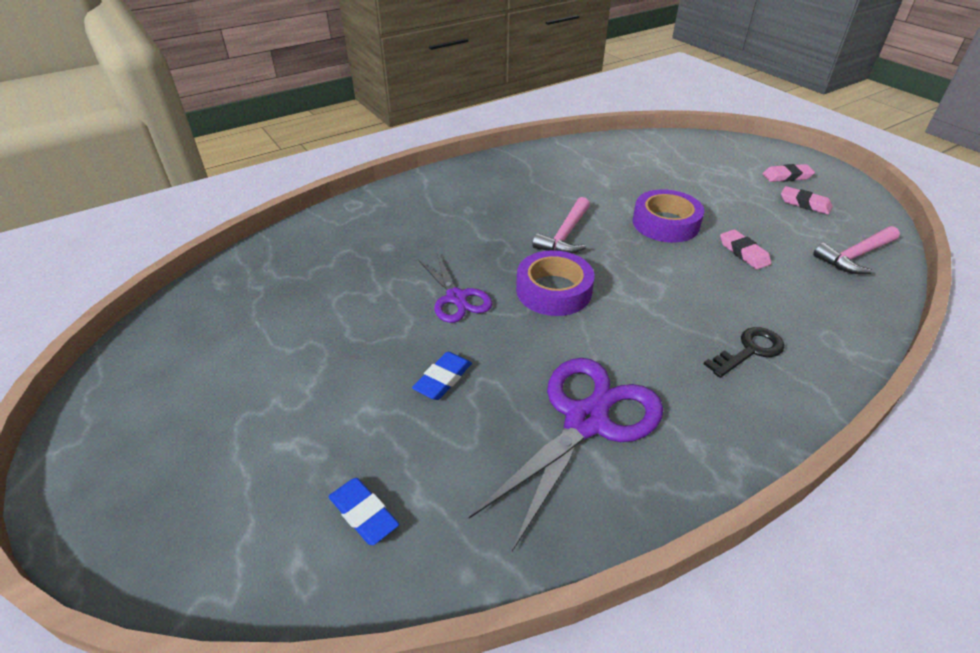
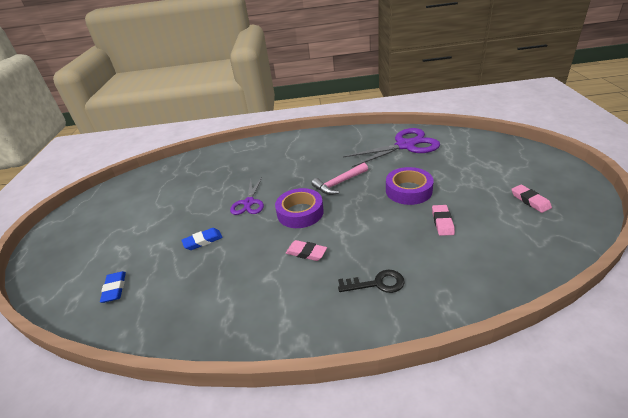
camera: 35 degrees right, 5 degrees down
(586, 421) = (244, 287): purple scissors -> purple scissors (405, 145)
(787, 176) = (537, 178): pink eraser -> pink eraser (306, 253)
(855, 256) = (530, 247): pink hammer -> none

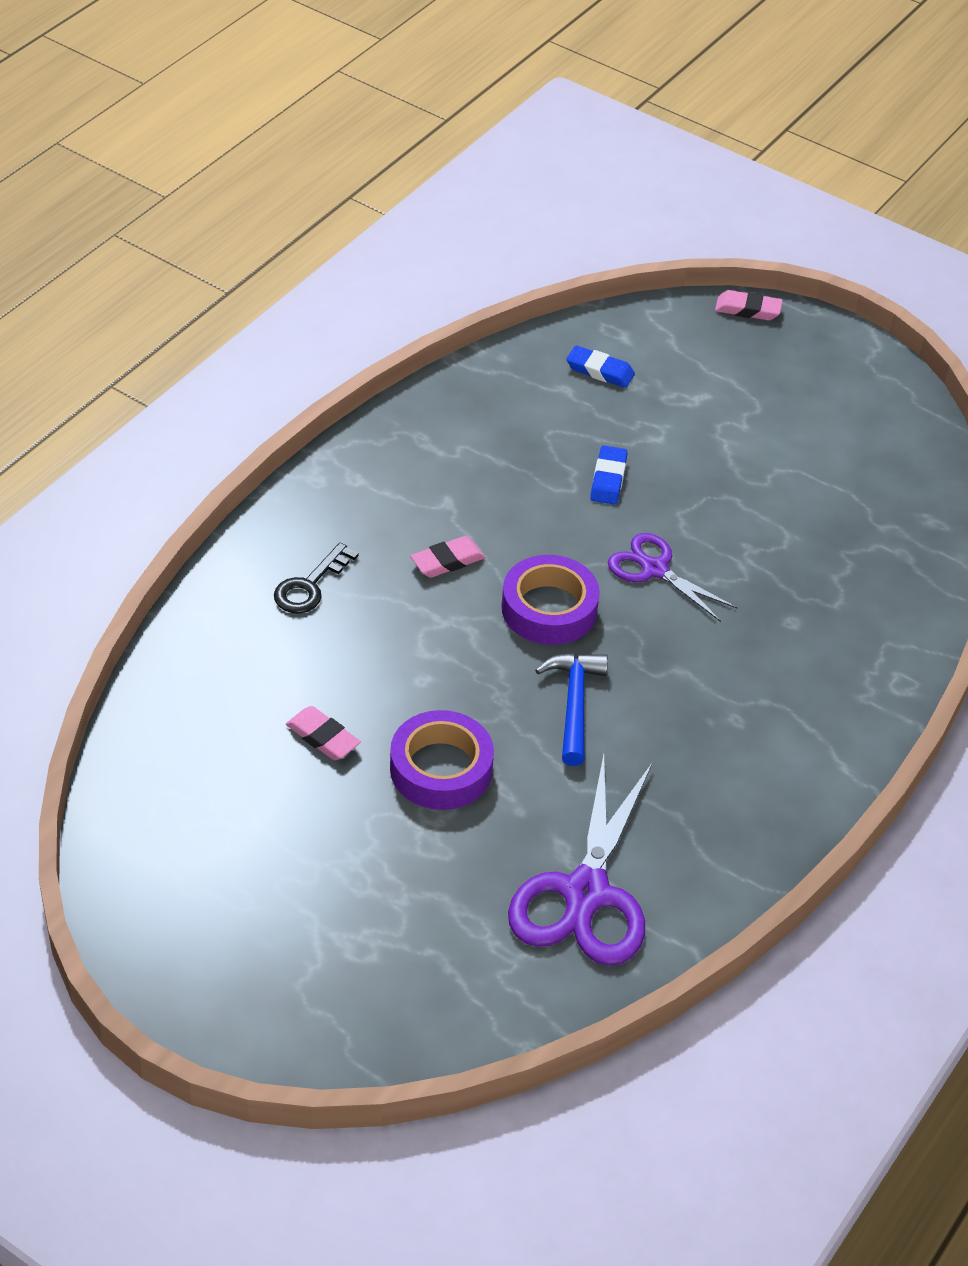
camera: 120 degrees right, 10 degrees up
(339, 183) = (574, 705): pink hammer -> blue hammer
(530, 200) = (228, 879): pink eraser -> pink eraser (748, 309)

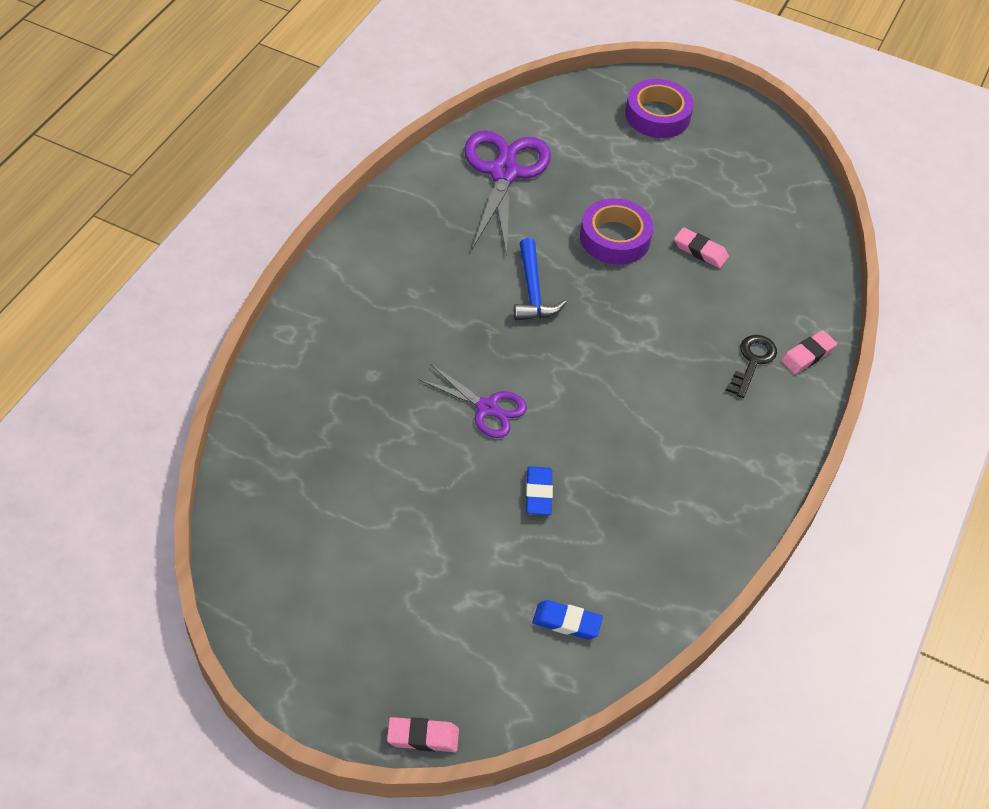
camera: 170 degrees right, 5 degrees up
(447, 561) = (654, 395): pink eraser -> pink eraser (807, 355)
(549, 609) = (565, 364): purple tape -> purple tape (657, 115)

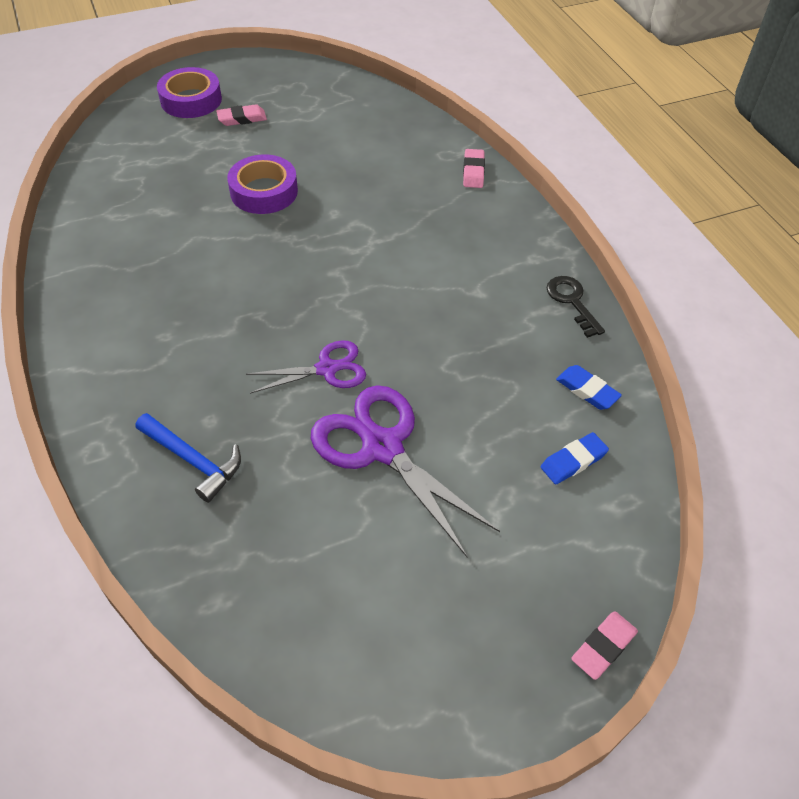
camera: 45 degrees left, 0 degrees up
(504, 172) = (127, 206): purple scissors -> purple scissors (382, 447)
(532, 291) = (253, 266): blue hammer -> blue hammer (193, 460)
(538, 493) = (438, 393): blue eraser -> blue eraser (587, 390)
(700, 251) = (329, 160): pink eraser -> pink eraser (242, 119)
(752, 361) = (449, 199): black key -> black key (572, 301)

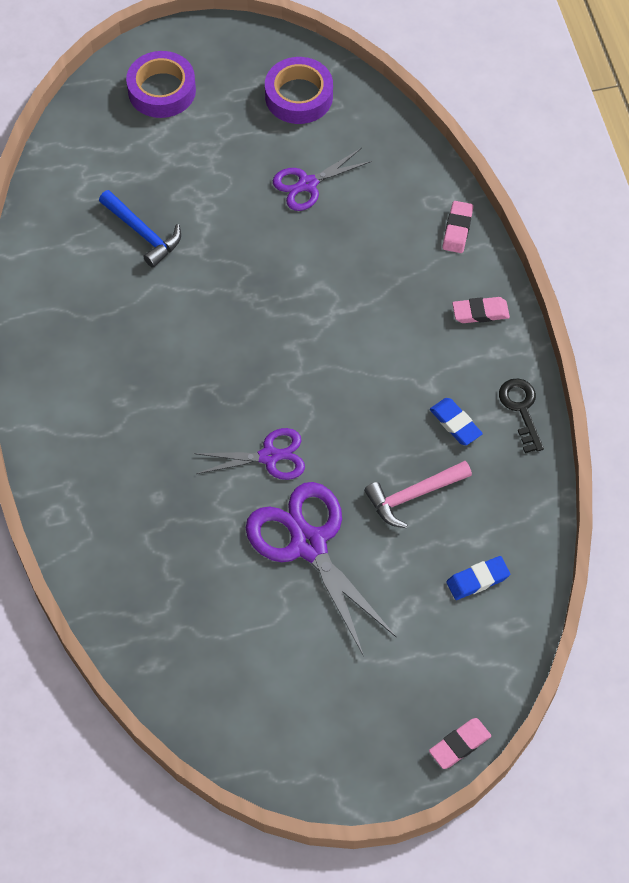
camera: 10 degrees right, 10 degrees up
(193, 460) = (140, 535): blue hammer -> blue hammer (142, 233)
(242, 119) = (216, 125): pink eraser -> pink eraser (480, 312)
(264, 191) = (230, 233): purple tape -> purple tape (299, 96)
(331, 152) = (307, 184): none -> purple scissors
(484, 388) = (413, 495): none -> pink hammer
(587, 390) = (509, 510): blue eraser -> blue eraser (455, 423)

